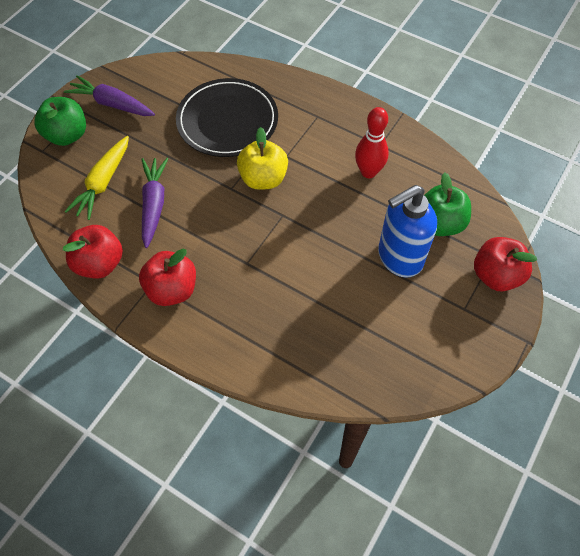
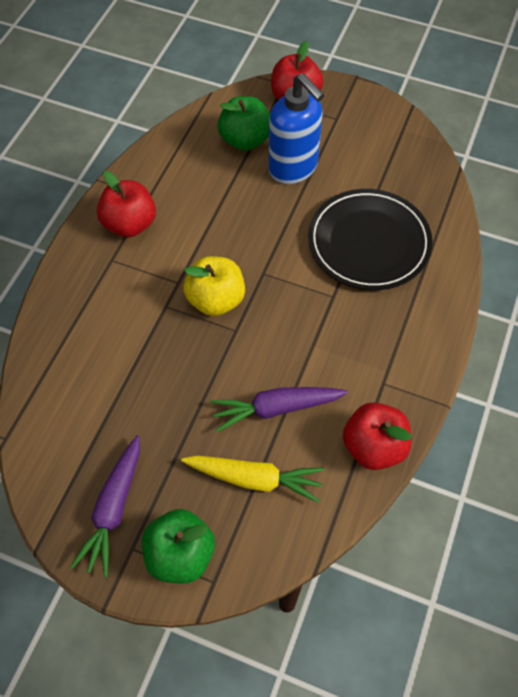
camera: 100 degrees left, 0 degrees up
(172, 290) = (386, 361): red apple -> red apple (130, 224)
(227, 121) = (130, 354): black plate -> black plate (368, 242)
(368, 172) = (189, 202): red bowling pin -> none

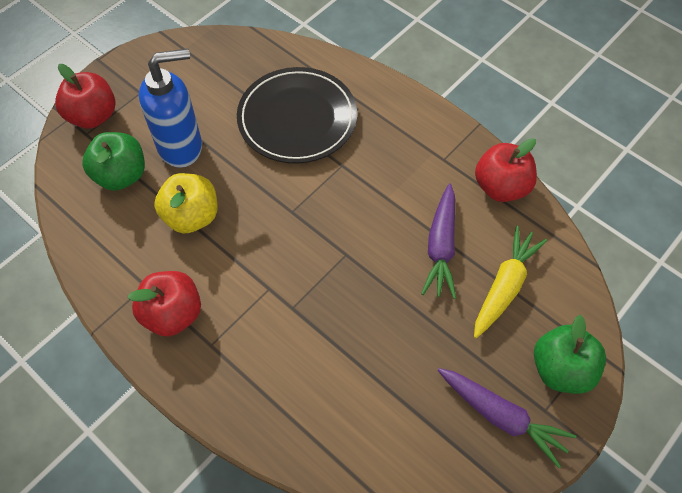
camera: 70 degrees left, 0 degrees up
(216, 300) = (304, 261): yellow apple -> yellow apple (191, 216)

